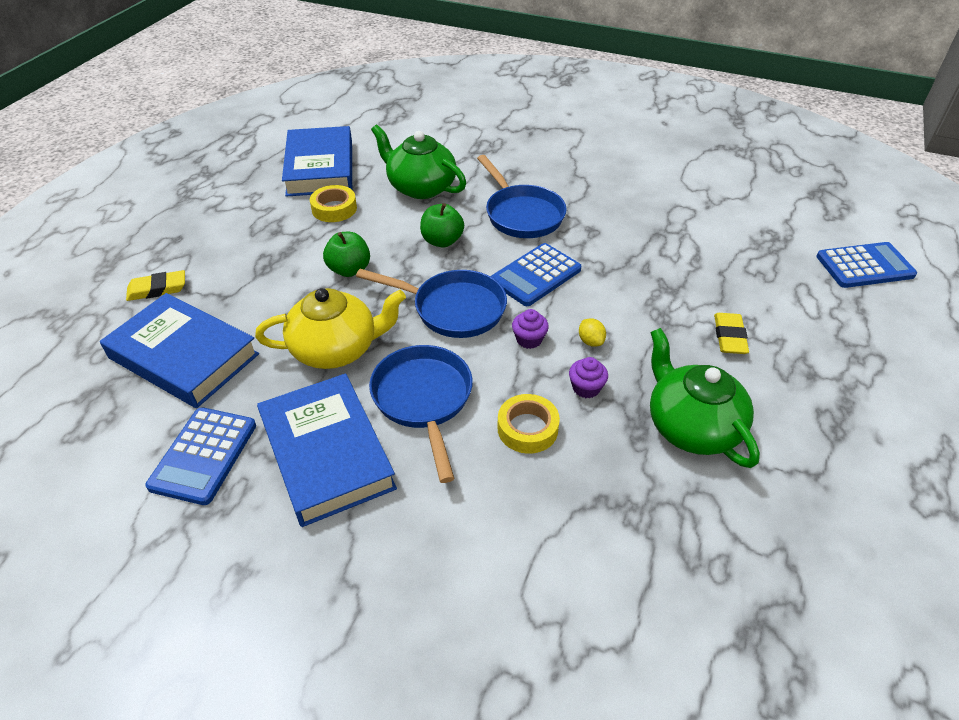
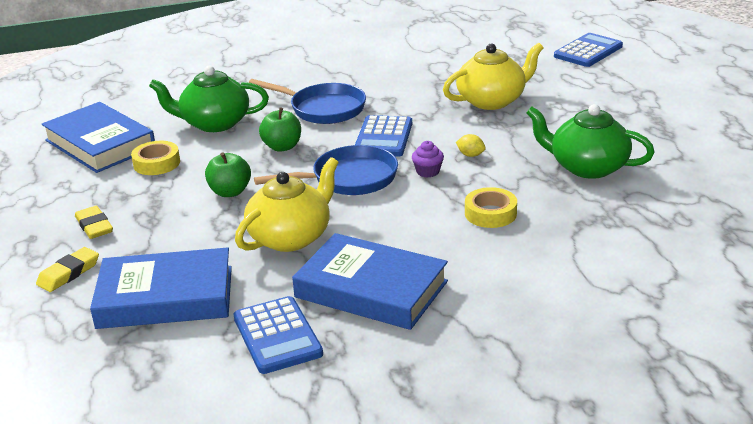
camera: 35 degrees left, 15 degrees down
(423, 400) = (399, 232): blue pan -> none
(586, 388) = (500, 178): purple cupcake -> none
(687, 282) = (492, 100): none -> yellow teapot
(729, 336) = (554, 116): yellow eraser -> yellow eraser (94, 226)

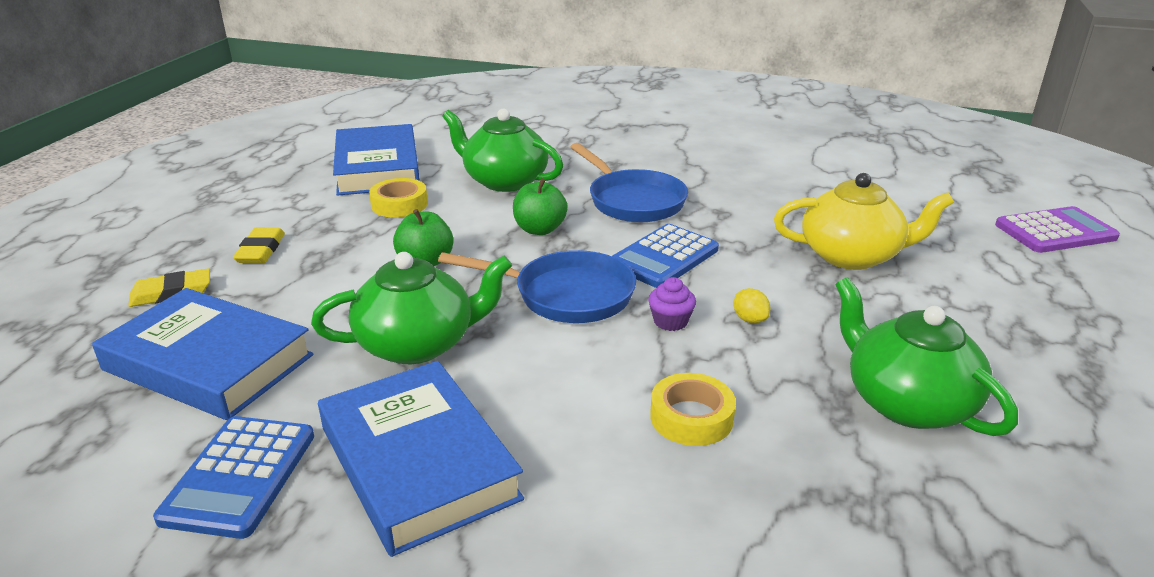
camera: 30 degrees right, 0 degrees up
(291, 237) = (418, 344): yellow teapot -> green teapot
(588, 51) = (1055, 232): blue calculator -> purple calculator

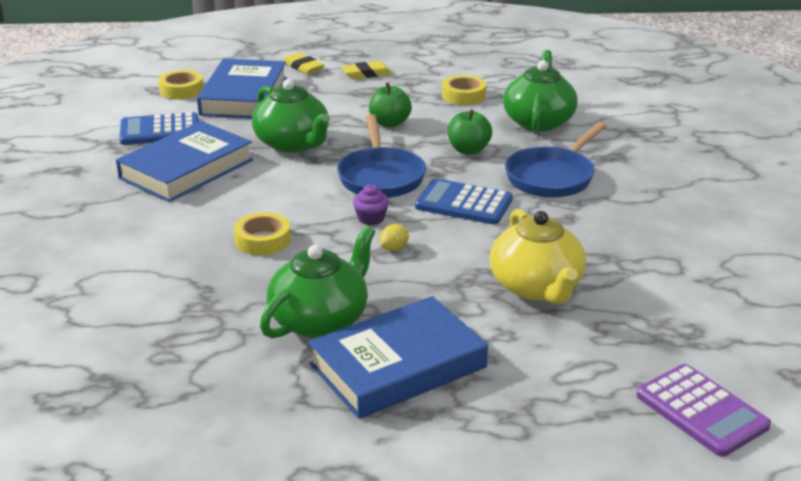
camera: 70 degrees right, 0 degrees up
(98, 427) = (181, 90): none -> yellow tape
(378, 168) = (515, 74): blue book -> blue book (398, 366)

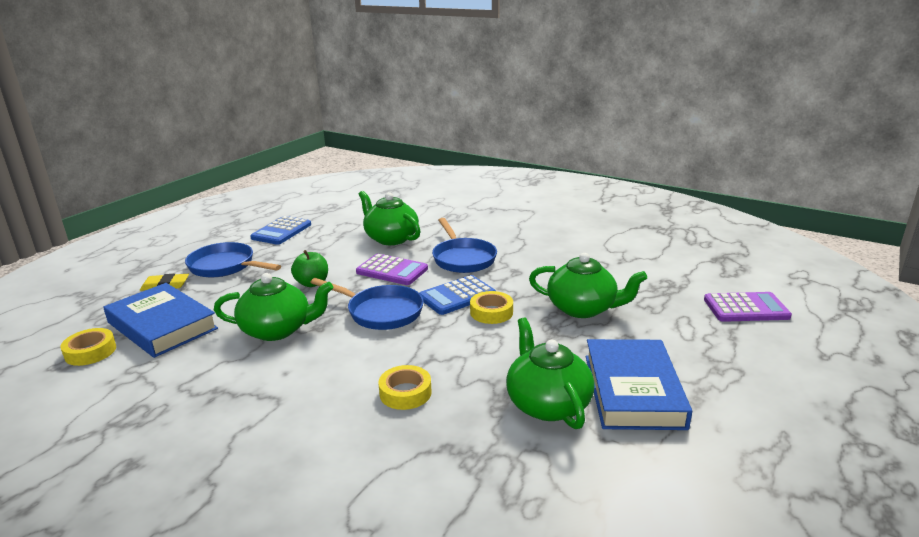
camera: 55 degrees left, 5 degrees down
(160, 131) = (143, 387): blue calculator -> blue calculator (281, 231)
(186, 169) = (236, 394): blue book -> none
(366, 74) = (225, 266): yellow eraser -> blue pan
(371, 219) = (433, 335): purple cupcake -> none
(394, 248) = (484, 340): yellow lemon -> none
(463, 95) = (319, 247): yellow tape -> yellow tape (491, 312)
(468, 150) = (392, 270): green apple -> purple calculator
(536, 287) = (583, 308): yellow teapot -> green teapot

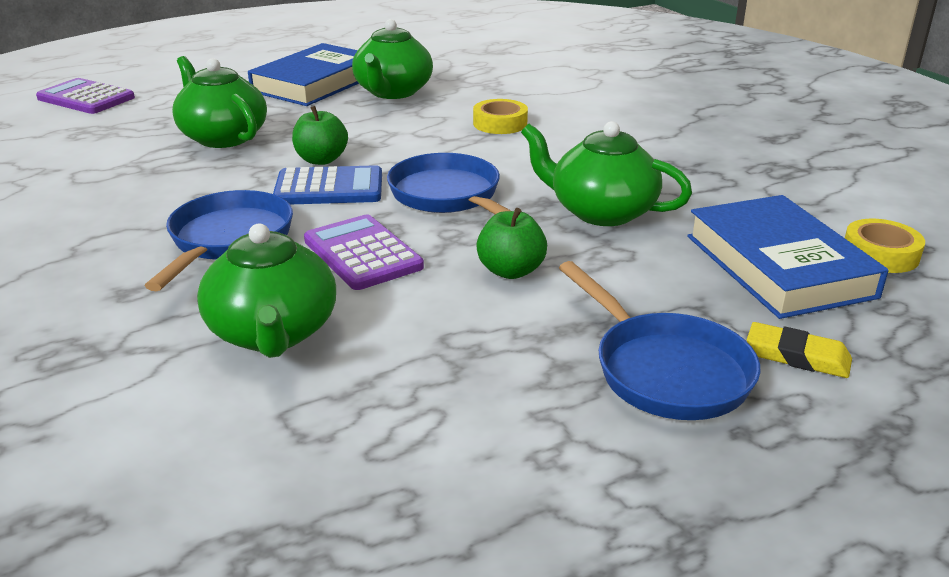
camera: 150 degrees left, 5 degrees up
(281, 231) = (489, 464): blue calculator -> none
(491, 312) = (321, 160): yellow tape -> green apple

